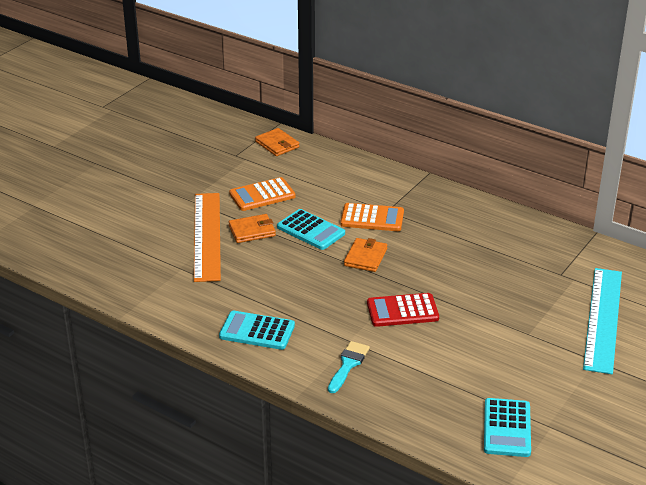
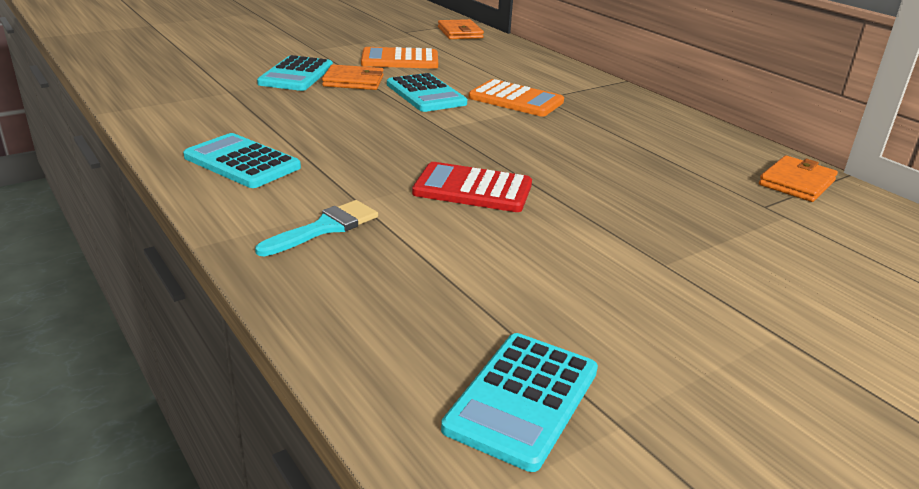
camera: 20 degrees right, 5 degrees down
(207, 236) = (296, 75): orange ruler -> turquoise calculator
(365, 257) = (472, 129): orange wallet -> orange wallet (796, 183)
(603, 319) = (820, 277): turquoise ruler -> none

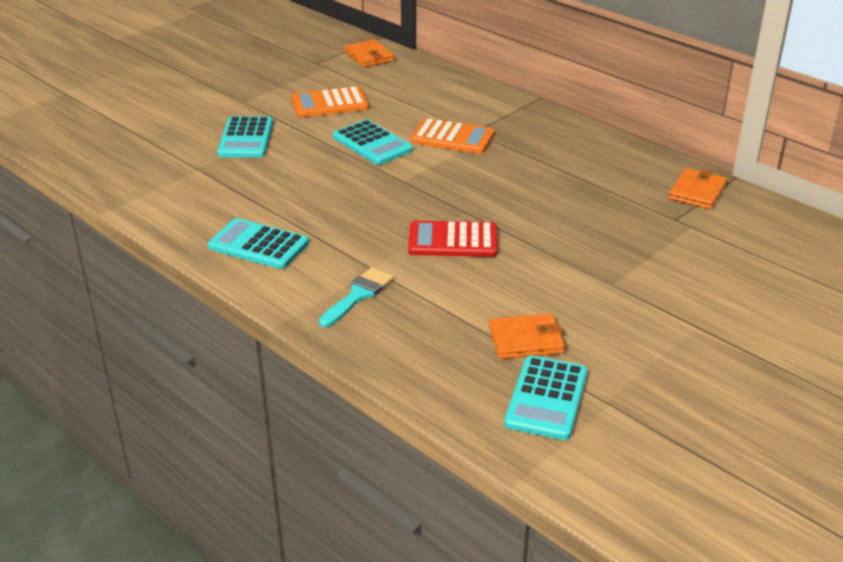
camera: 10 degrees left, 5 degrees up
(353, 81) = (301, 138): orange wallet -> orange wallet (526, 340)

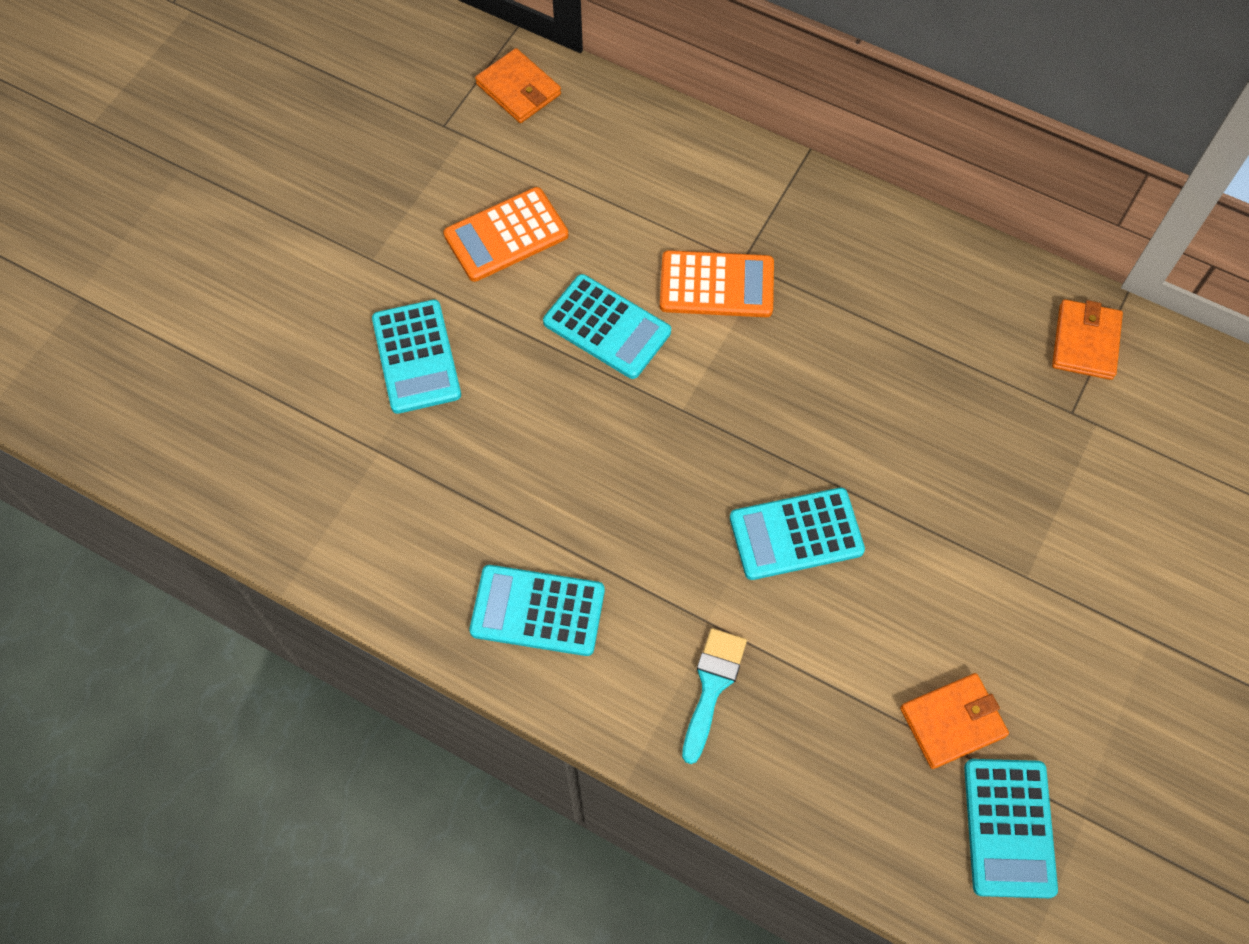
camera: 15 degrees left, 30 degrees up
(453, 240) = (796, 534): red calculator -> turquoise calculator

